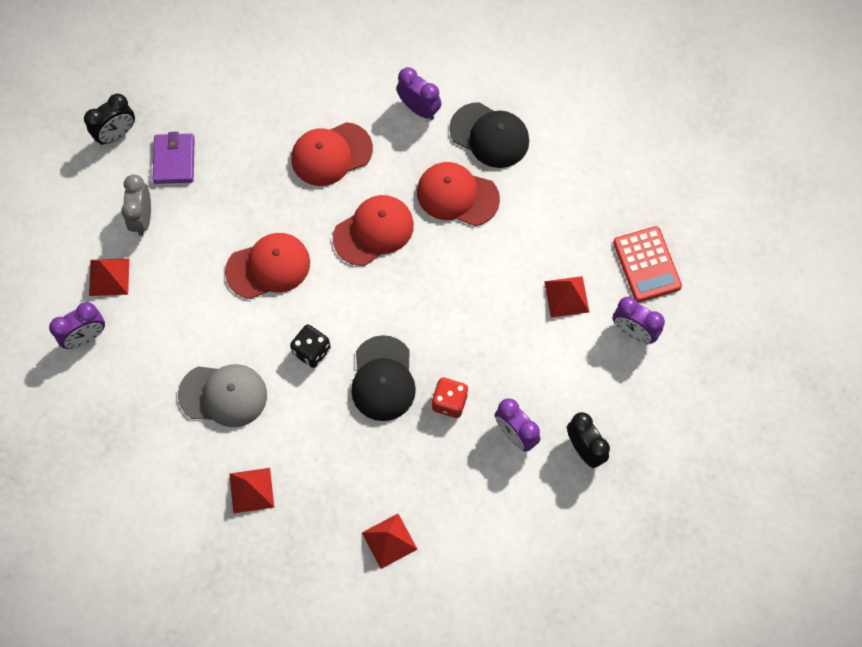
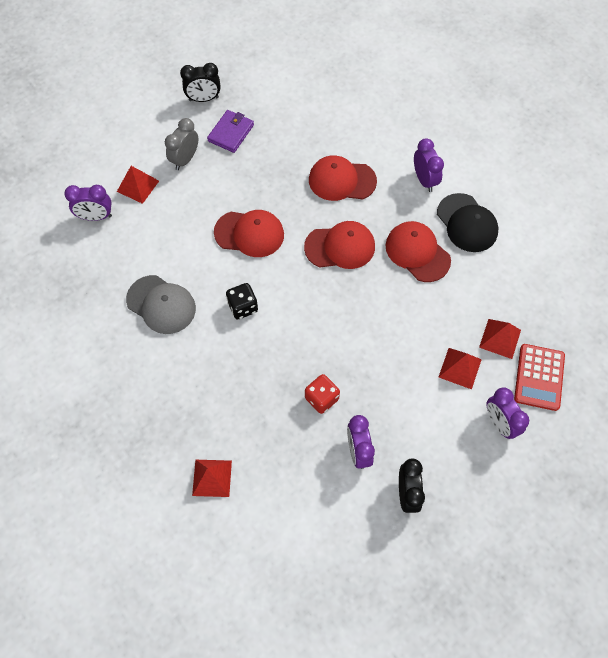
camera: 30 degrees right, 5 degrees down
(251, 490) = (137, 382): red pyramid -> red pyramid (500, 338)
(383, 379) = (282, 354): black cap -> none

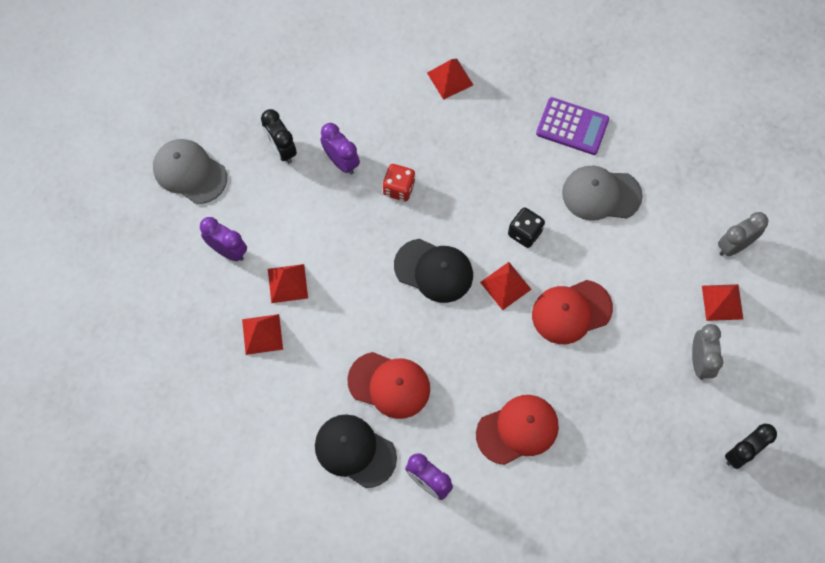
camera: 150 degrees right, 5 degrees up
(96, 217) = (734, 245): purple clock -> grey clock
(140, 372) = (572, 126): none -> purple calculator
(231, 133) = (677, 423): purple wallet -> none
(285, 276) = (505, 285): none -> red pyramid
(334, 316) = (434, 271): none -> black cap
(340, 247) = (471, 347): red cap -> none
(505, 519) = (189, 172): none -> grey cap
(539, 377) = (208, 314): red calculator -> none

